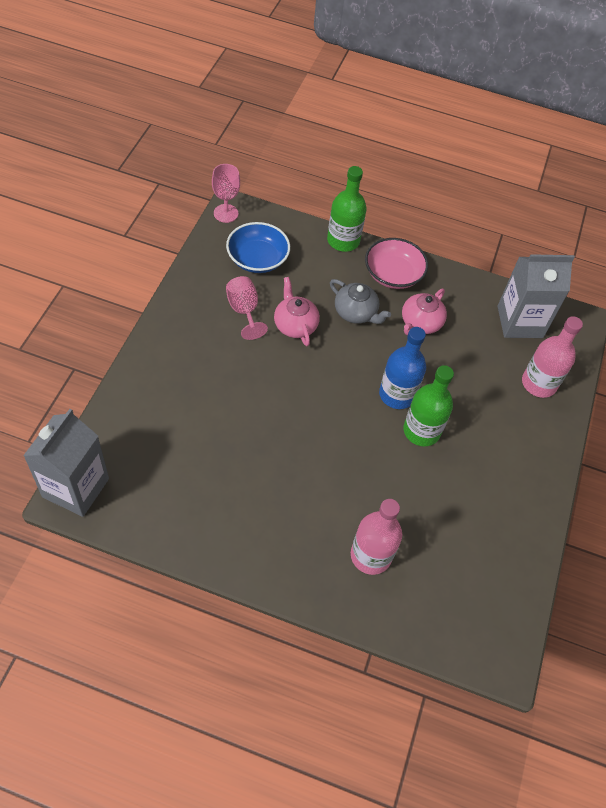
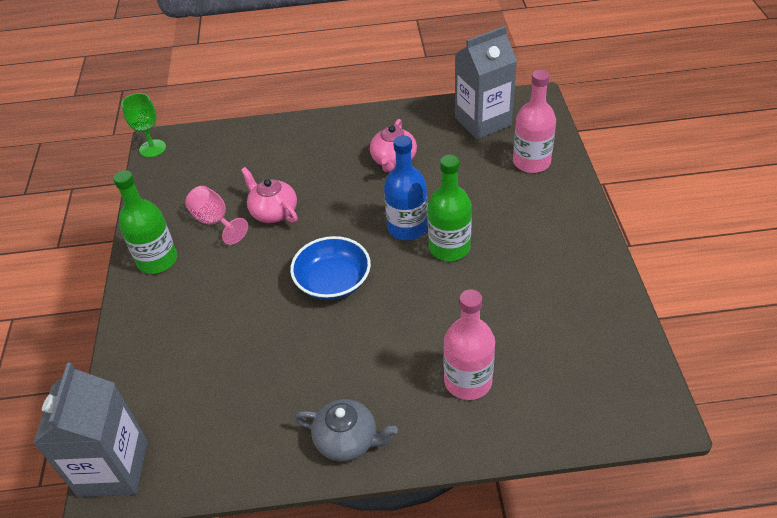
camera: 15 degrees left, 10 degrees down
(226, 213) = (152, 148): pink goblet -> green goblet
(257, 259) = (205, 173): blue bowl -> blue bowl (333, 281)
(343, 240) = (281, 125): green bottle -> green bottle (157, 260)
(356, 312) = (327, 177): grey teapot -> grey teapot (347, 440)
(393, 274) = (344, 132): pink bowl -> none

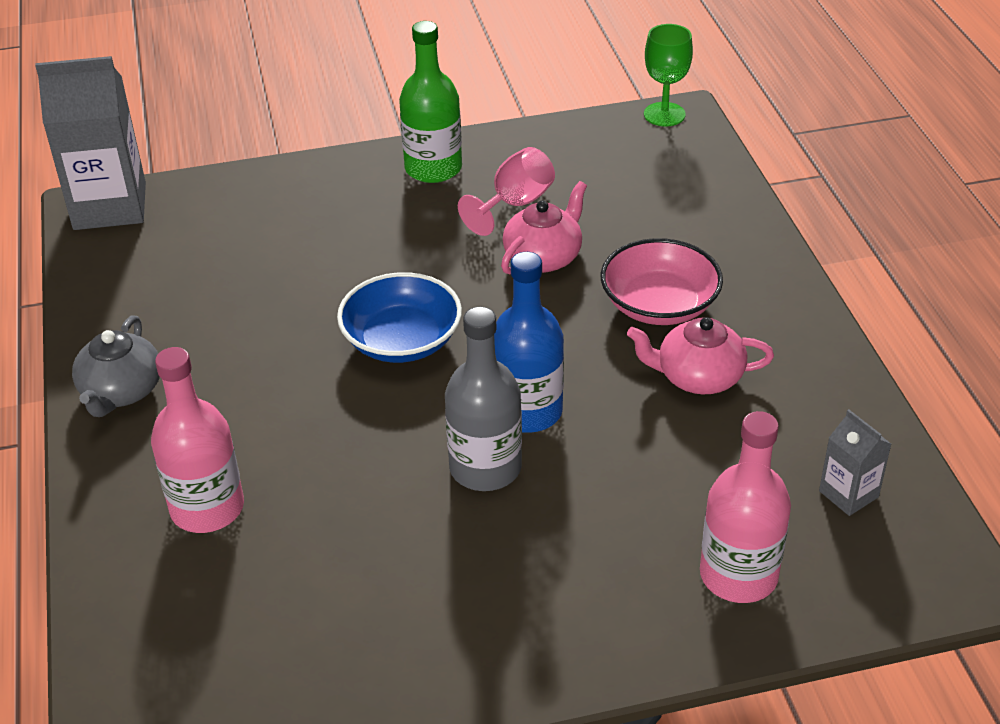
camera: 80 degrees right, 5 degrees down
(332, 168) = (659, 305): none -> pink bowl
(449, 247) = (485, 468): green bottle -> grey bottle
(483, 122) = (848, 494): grey carton -> grey carton, size x0.49

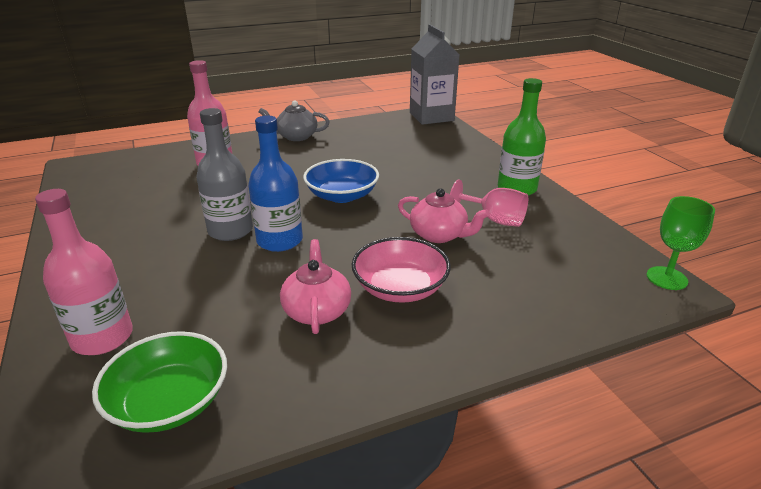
camera: 80 degrees right, 10 degrees down
(848, 494) = (169, 402): grey carton -> green bowl

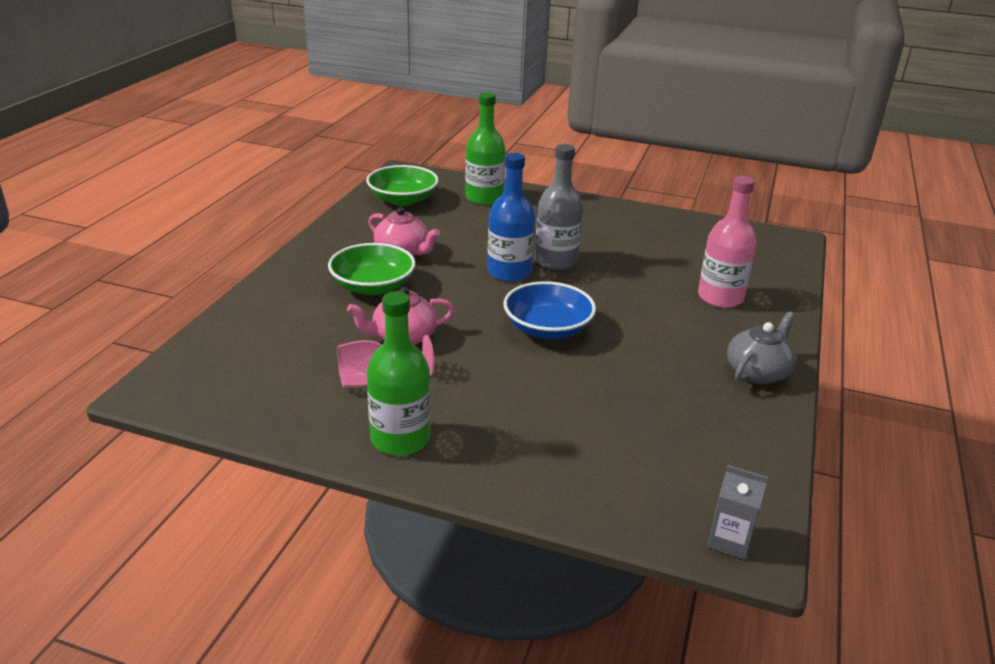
camera: 130 degrees right, 0 degrees up
(102, 337) = (484, 198): pink bottle -> green bottle
(400, 288) = (373, 286): pink bowl -> green bowl
(431, 117) = (729, 541): grey carton -> grey carton, size x0.49
(666, 278) = (159, 399): green goblet -> none

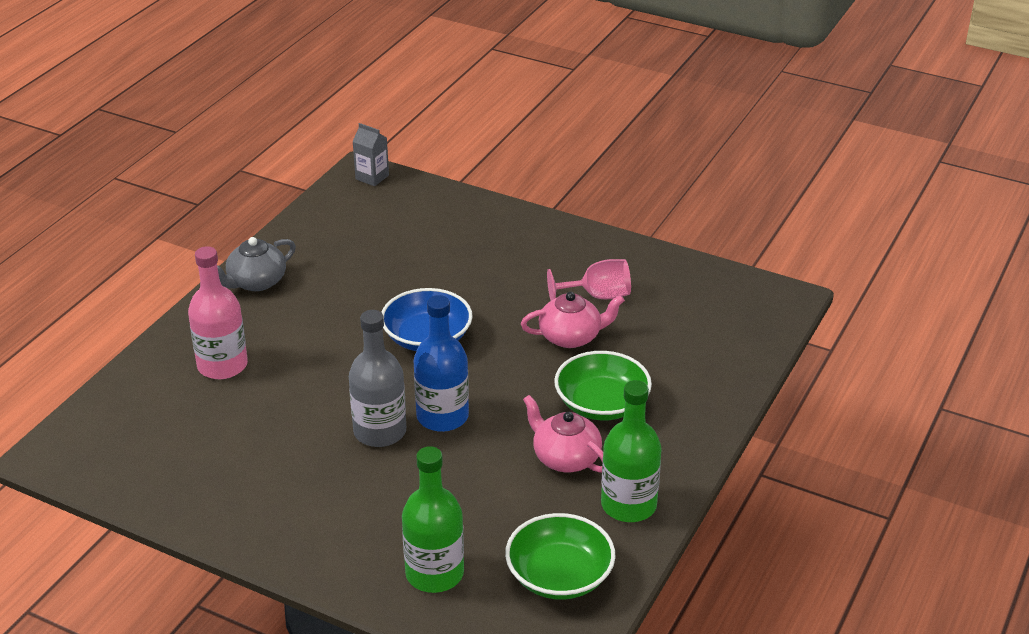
camera: 170 degrees left, 5 degrees up
(400, 439) = (578, 248): green bottle -> green bottle (628, 505)

